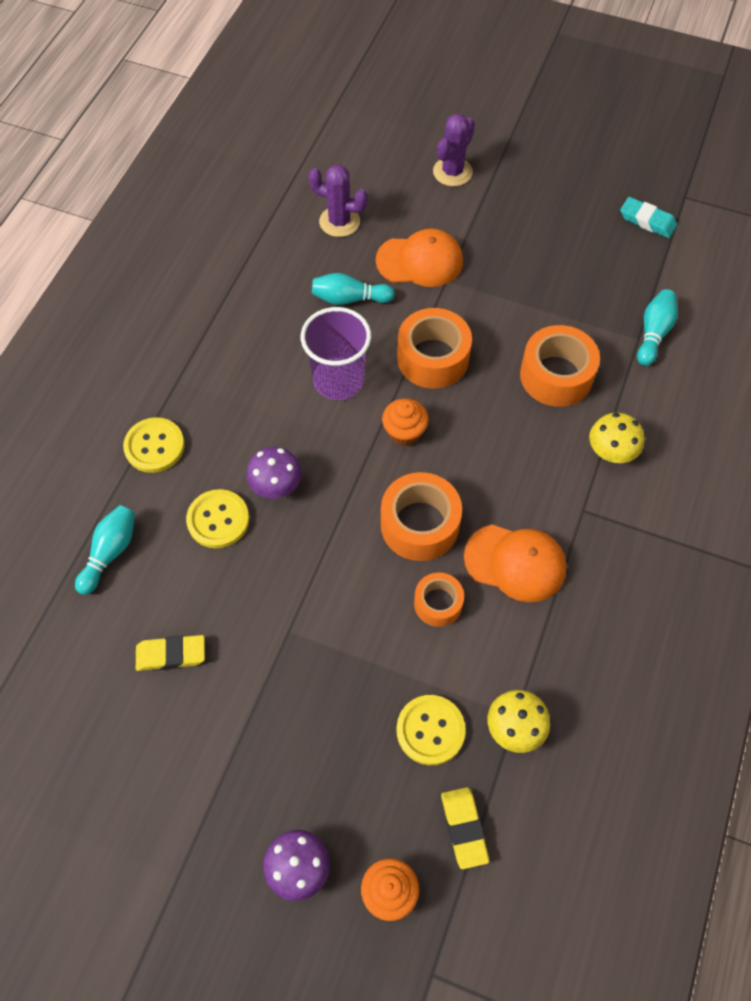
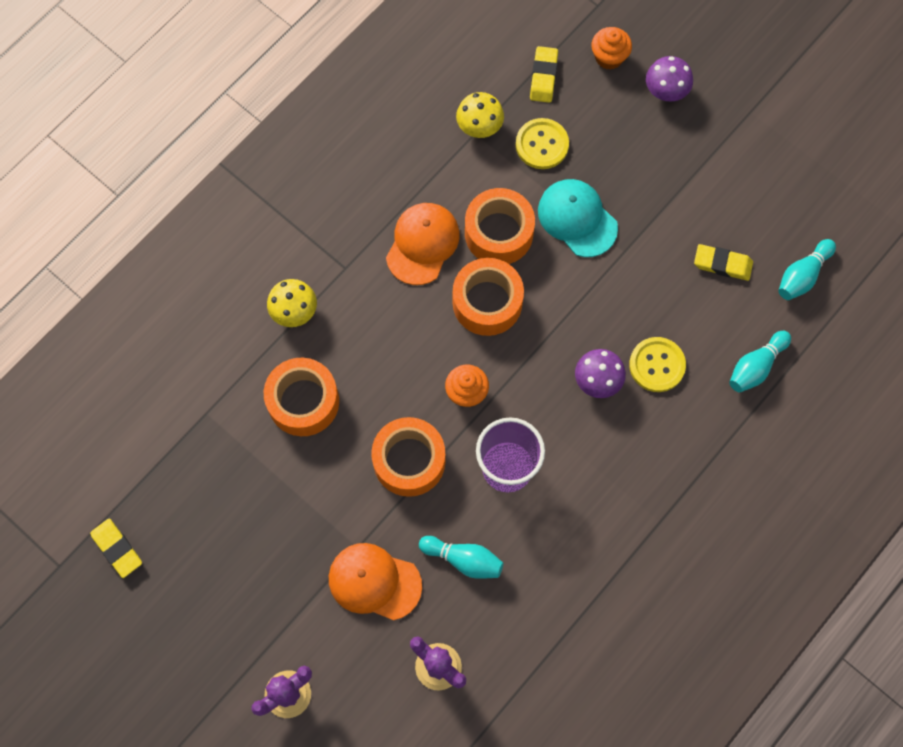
camera: 160 degrees left, 10 degrees up
(154, 446) = (697, 457): yellow button -> none
(355, 651) = (577, 219): none -> turquoise cap
(438, 603) = (498, 233): orange tape -> orange tape, size x1.69
(515, 562) = (422, 244): orange cap -> orange cap turned 75 degrees clockwise
(647, 221) = (117, 549): turquoise eraser -> yellow eraser
(653, 333) = (189, 414): turquoise bowling pin -> turquoise bowling pin (802, 275)

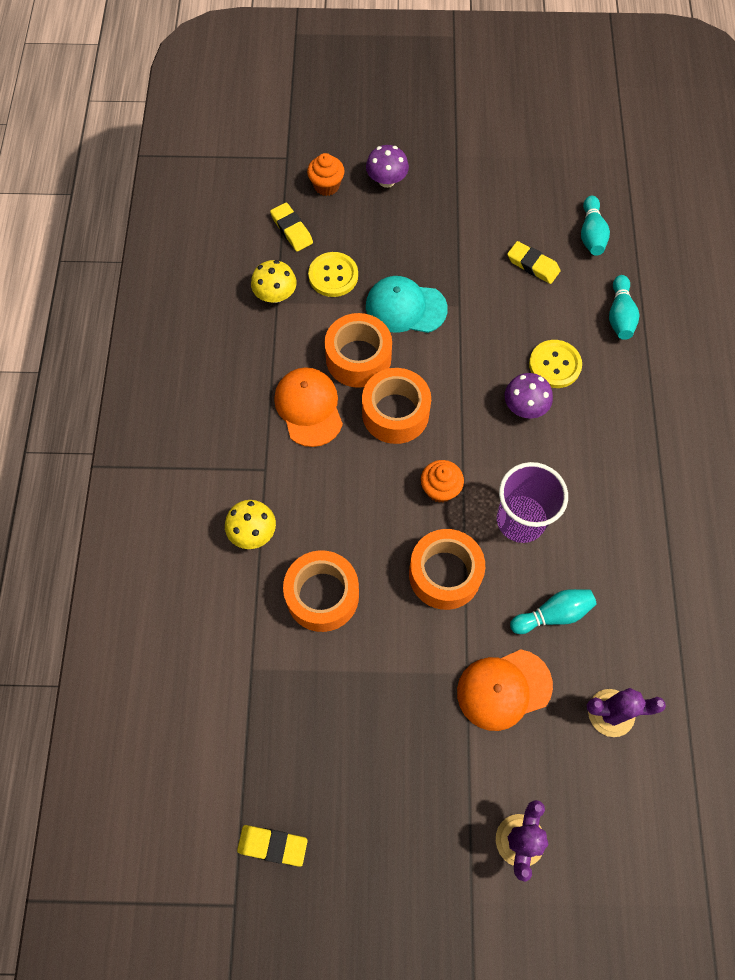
camera: 40 degrees left, 5 degrees down
(722, 264) = (533, 265): yellow eraser -> yellow eraser turned 60 degrees clockwise

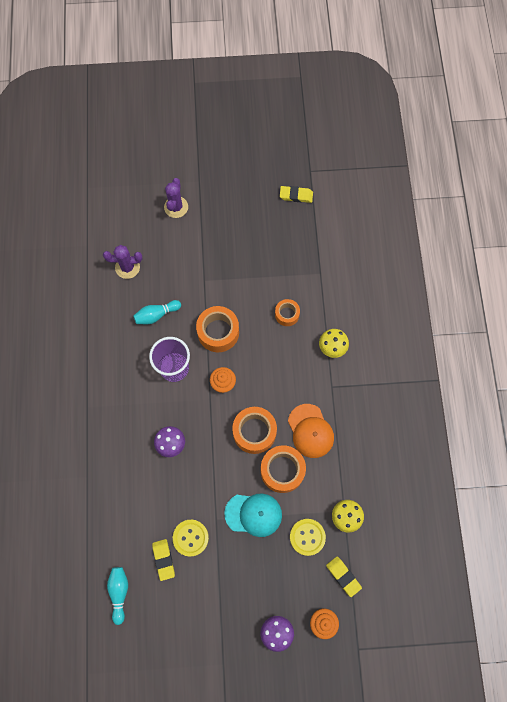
camera: 175 degrees right, 5 degrees up
(322, 595) = (287, 314): orange tape -> orange tape, size x0.59
(503, 689) = (184, 274): orange cap -> none
(533, 265) = (163, 559): yellow eraser -> yellow eraser turned 45 degrees clockwise
(554, 365) = (150, 477): yellow button -> yellow button (190, 538)
(620, 315) = (103, 521): turquoise bowling pin -> none

